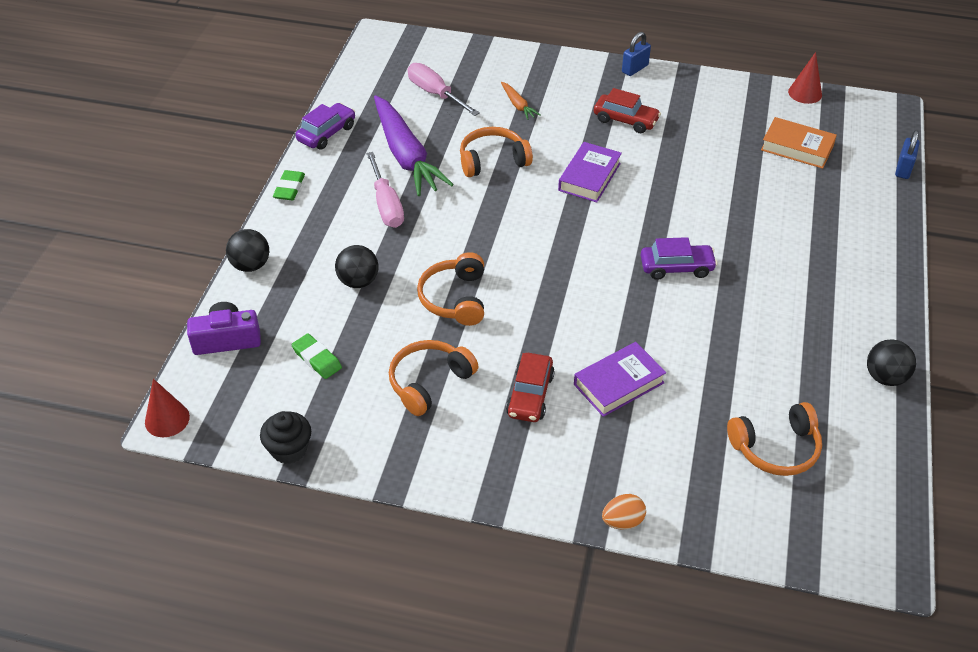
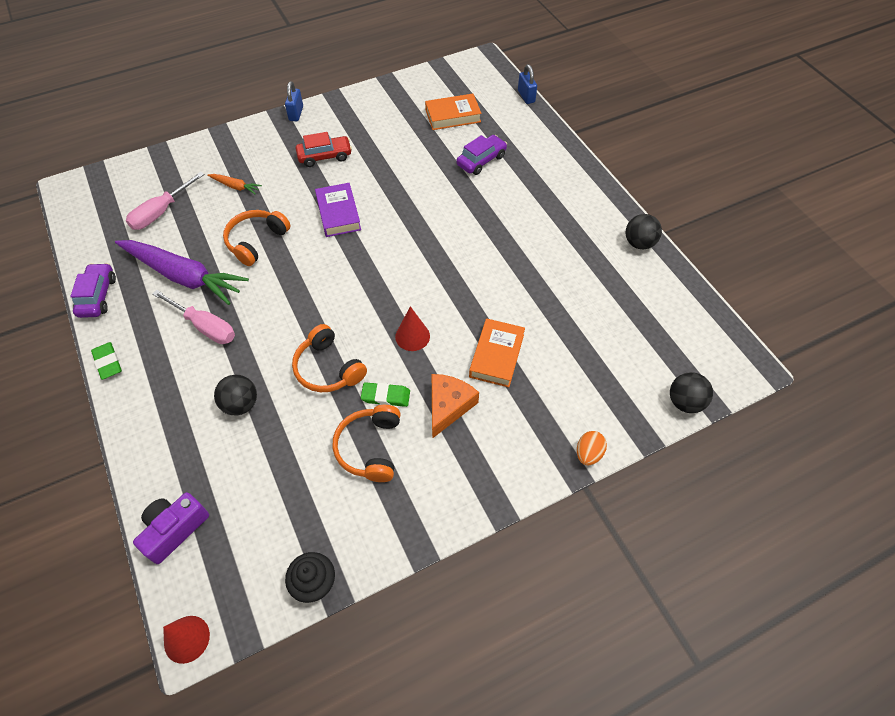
camera: 40 degrees left, 10 degrees up
(250, 265) = (135, 451): black ball -> black ball (685, 402)
(317, 359) = (266, 491): green eraser -> green eraser (385, 396)
(435, 94) = (161, 212): pink screwdriver -> pink screwdriver turned 60 degrees counterclockwise
(530, 395) = (448, 406): red car -> orange cheese
(619, 384) = (497, 356): purple book -> orange book
(676, 267) = (456, 246): purple car -> purple car (481, 160)
(775, 448) = (625, 333): orange headphones -> none
(805, 93) = (423, 74): red cone -> red cone (412, 336)

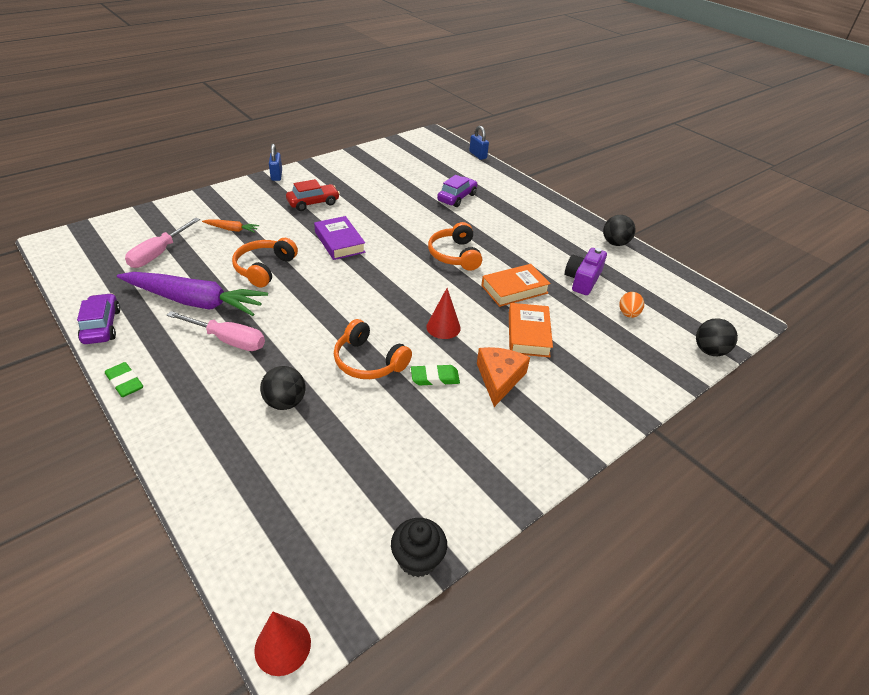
camera: 15 degrees left, 15 degrees down
(174, 530) = (239, 531): purple camera -> purple camera (582, 280)
(370, 448) = (435, 423): orange headphones -> orange headphones (455, 255)
(453, 116) = (420, 170): orange book -> orange book (514, 289)
(588, 454) = (645, 401): orange egg -> orange egg (628, 314)

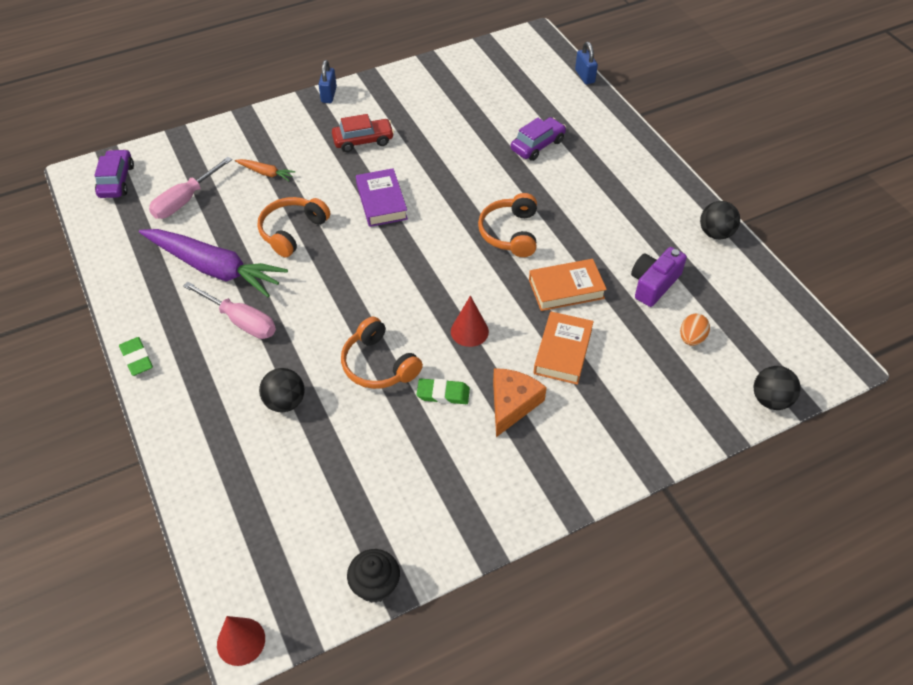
camera: 15 degrees right, 10 degrees up
(102, 326) = (121, 289): purple car -> purple car (116, 181)

